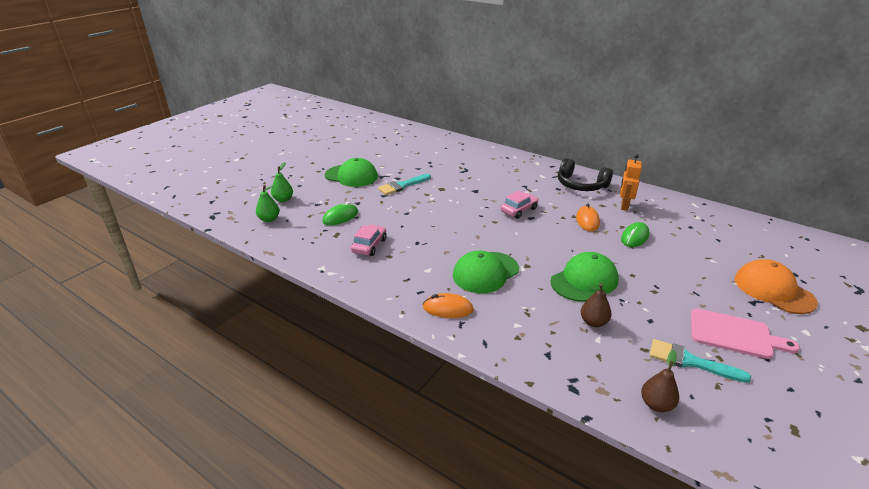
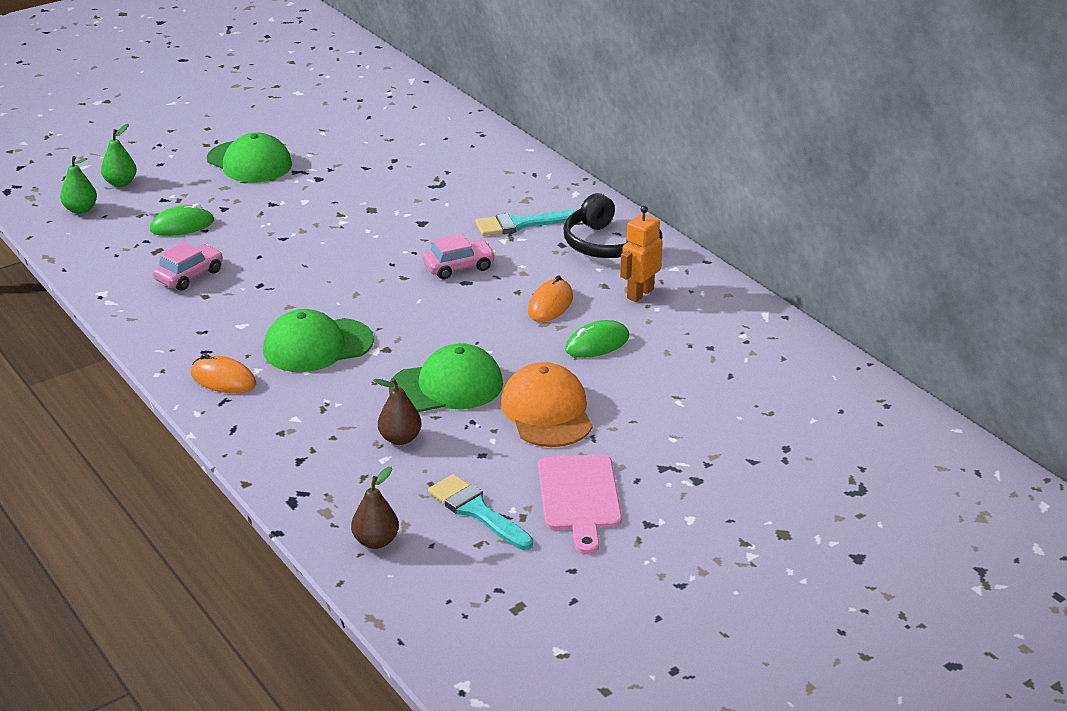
camera: 20 degrees right, 0 degrees up
(402, 186) = (314, 193): turquoise brush -> turquoise brush (520, 224)
(734, 334) = (579, 497): pink cutting board -> pink cutting board turned 45 degrees clockwise
(773, 290) = (717, 460): orange cap -> orange cap (547, 411)

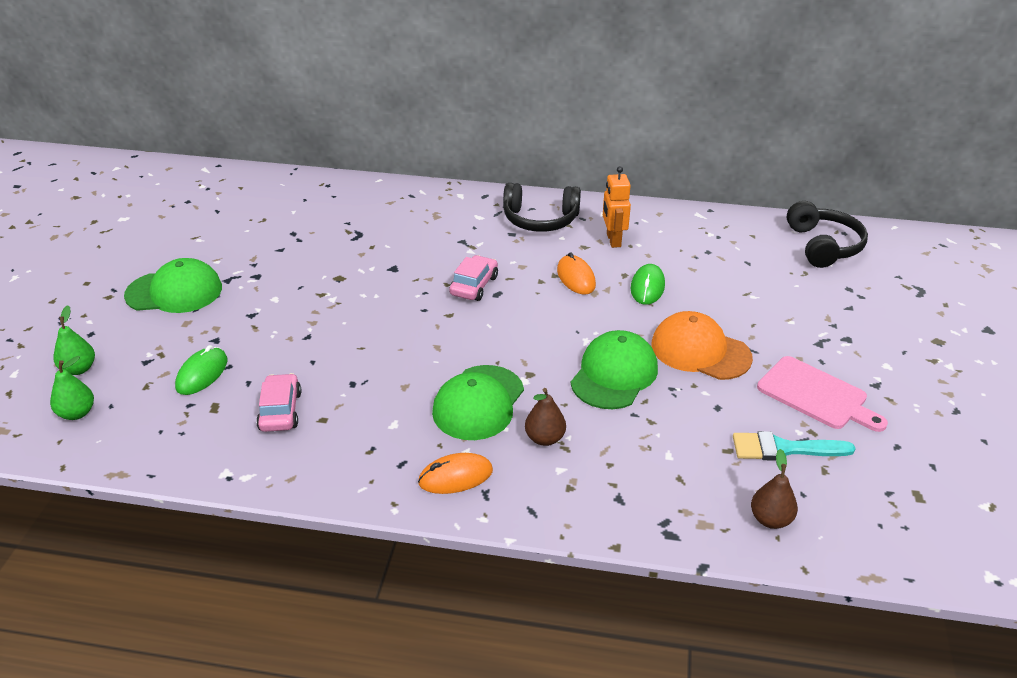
camera: 45 degrees left, 5 degrees up
(400, 439) = (652, 433): brown pear -> brown pear (544, 438)
(520, 224) = (462, 234): turquoise brush -> none
(838, 403) = (823, 246): none -> black headphones

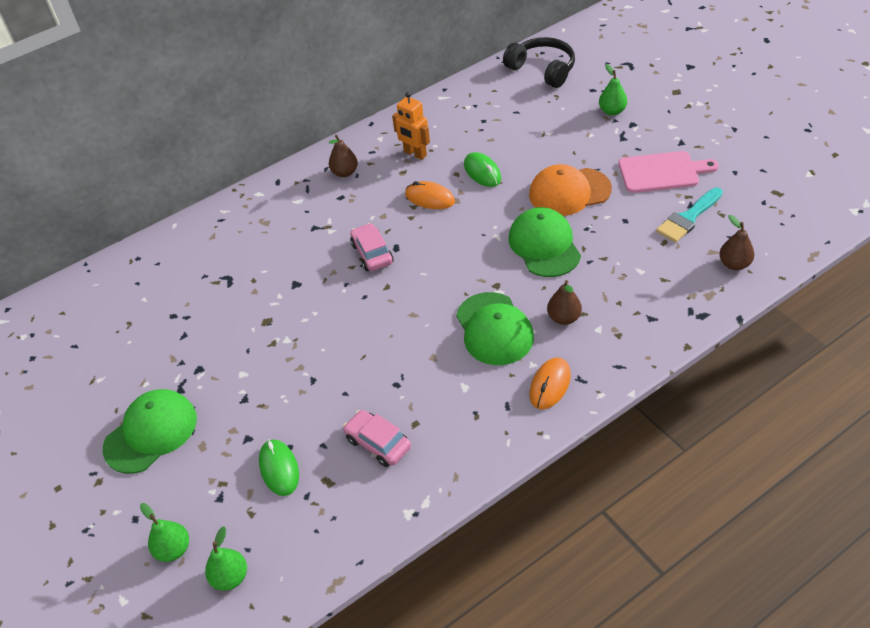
camera: 40 degrees left, 10 degrees up
(540, 219) = (345, 172): black headphones -> brown pear
(842, 316) = (612, 111): none -> green pear

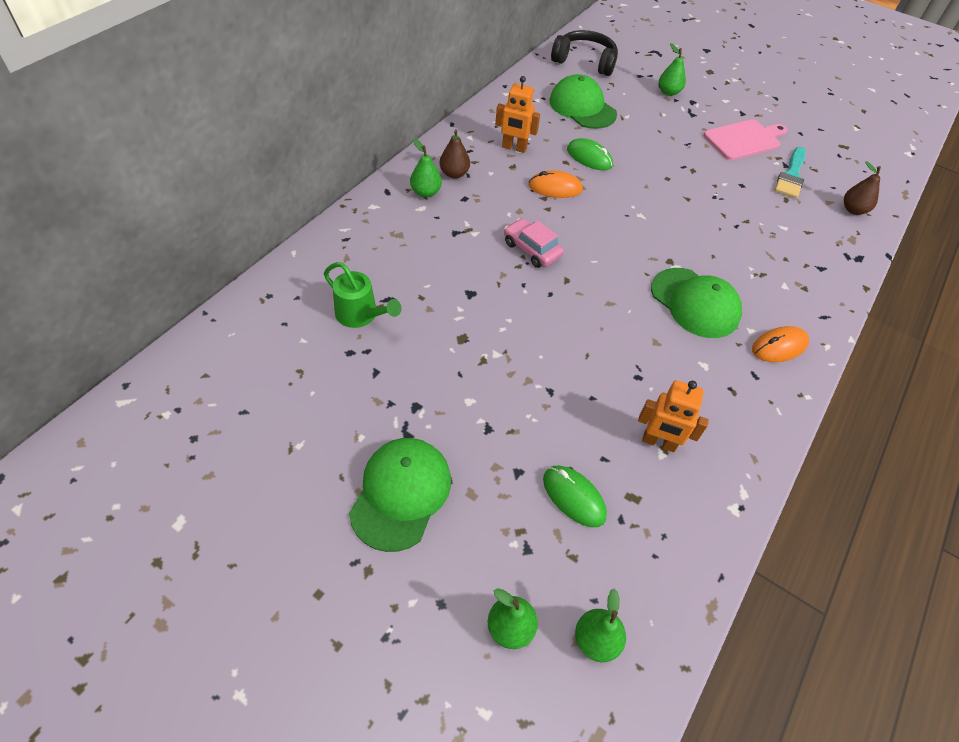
camera: 30 degrees left, 5 degrees up
(198, 287) = (361, 315): none -> green watering can
(309, 187) = (425, 192): none -> green pear
(378, 443) = (659, 442): pink car -> orange robot
(544, 245) = (688, 217): green cap -> green cap (582, 107)
(550, 385) = (779, 346): orange mouse -> orange mouse turned 60 degrees clockwise
(564, 318) = (749, 281): brown pear -> none
(569, 192) = (678, 166): orange cap -> none

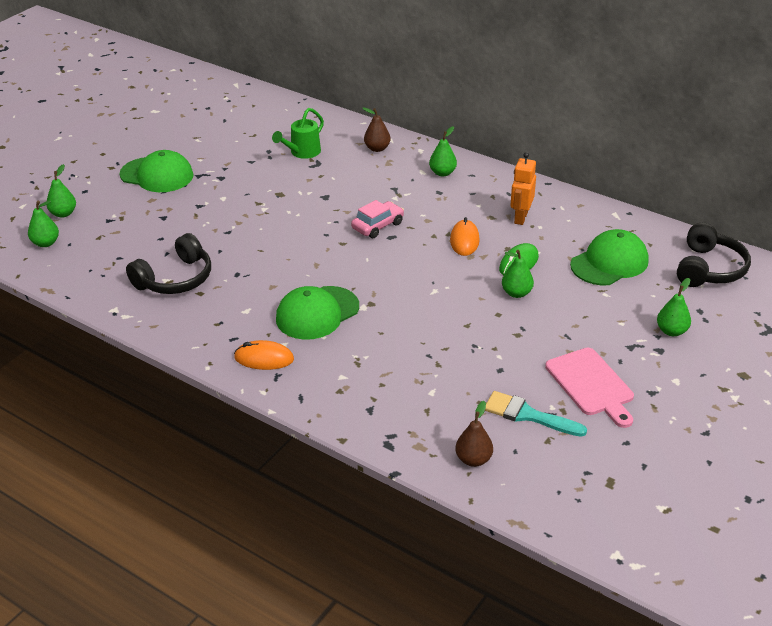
camera: 95 degrees right, 15 degrees down
(454, 174) = (471, 186): brown pear -> brown pear (377, 148)
(574, 497) = (140, 239): green mouse -> none
(635, 164) = (516, 293): none -> green pear
(659, 442) = (175, 279): orange robot -> black headphones
(779, 346) = (264, 358): orange mouse -> orange mouse turned 60 degrees counterclockwise

